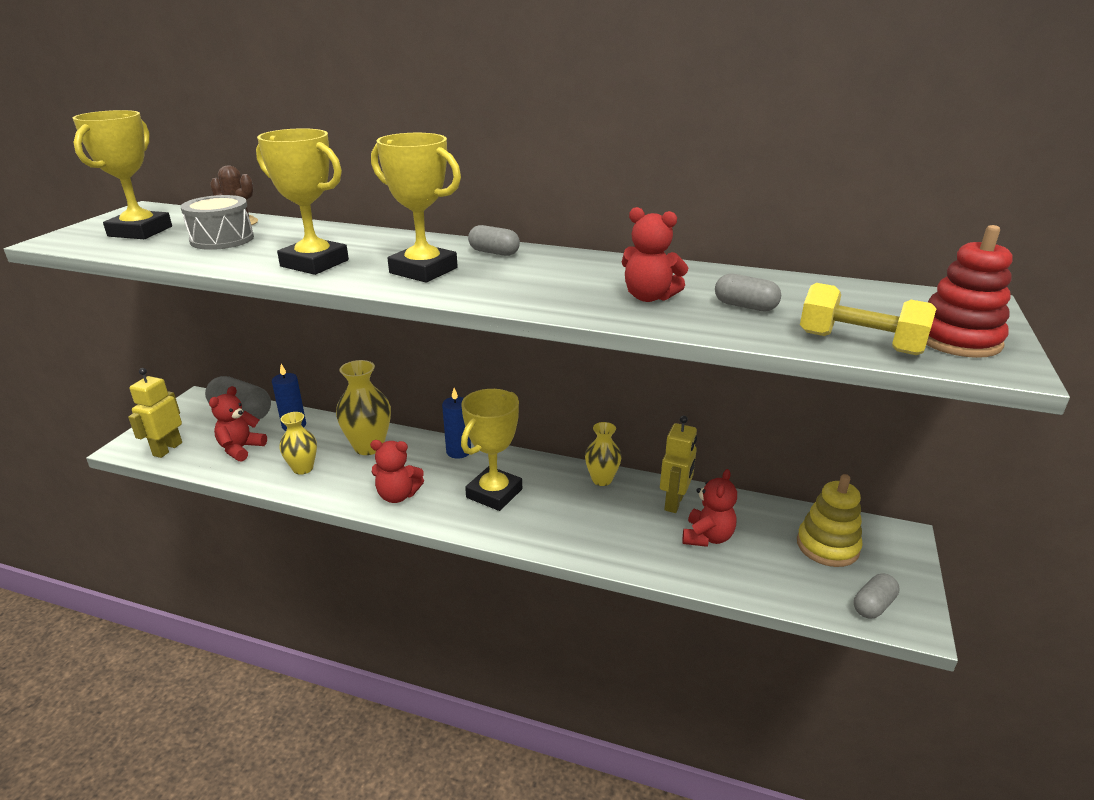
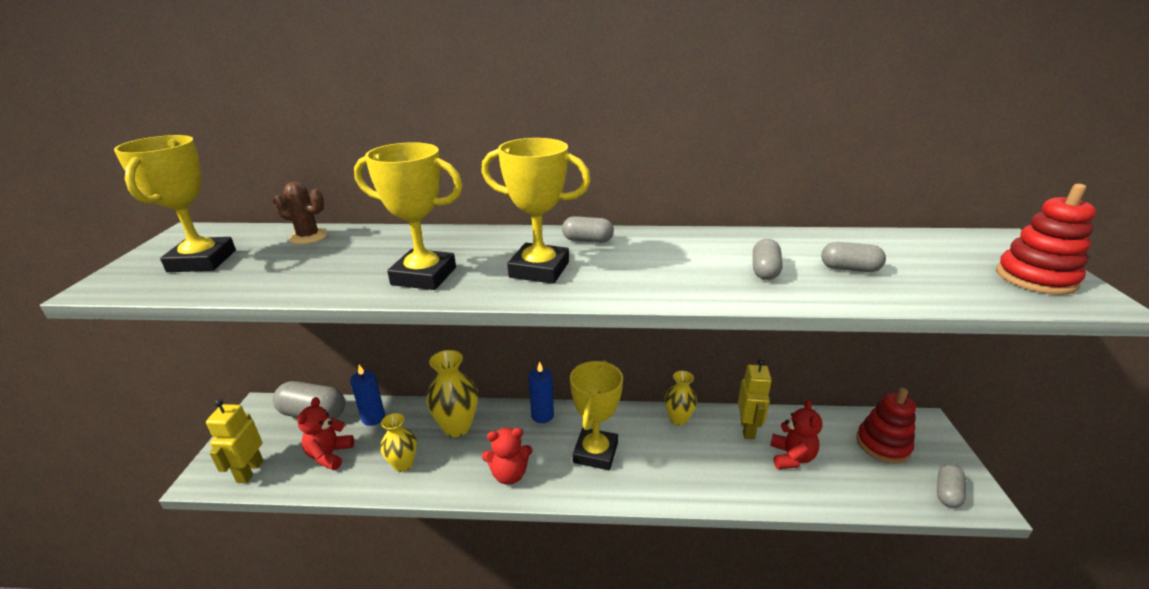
camera: 15 degrees left, 0 degrees up
(222, 239) = (303, 259): grey drum -> none
(649, 297) = (764, 270): red teddy bear -> grey capsule
(827, 546) = (882, 445): yellow stacking toy -> red stacking toy
(859, 343) = (973, 294): yellow dumbbell -> none

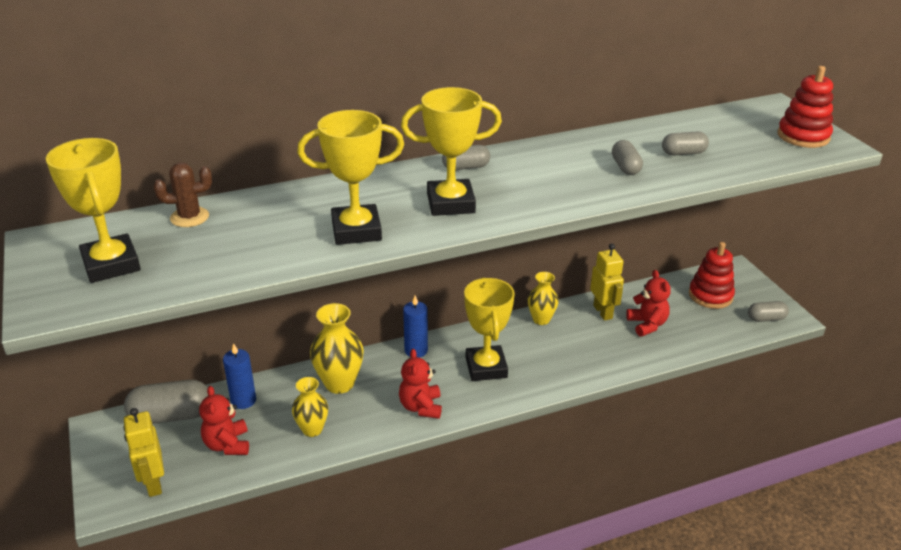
camera: 25 degrees left, 5 degrees up
(509, 474) = (421, 407): red teddy bear -> red teddy bear turned 120 degrees clockwise
(947, 493) = (766, 319): grey capsule -> grey capsule turned 75 degrees clockwise

